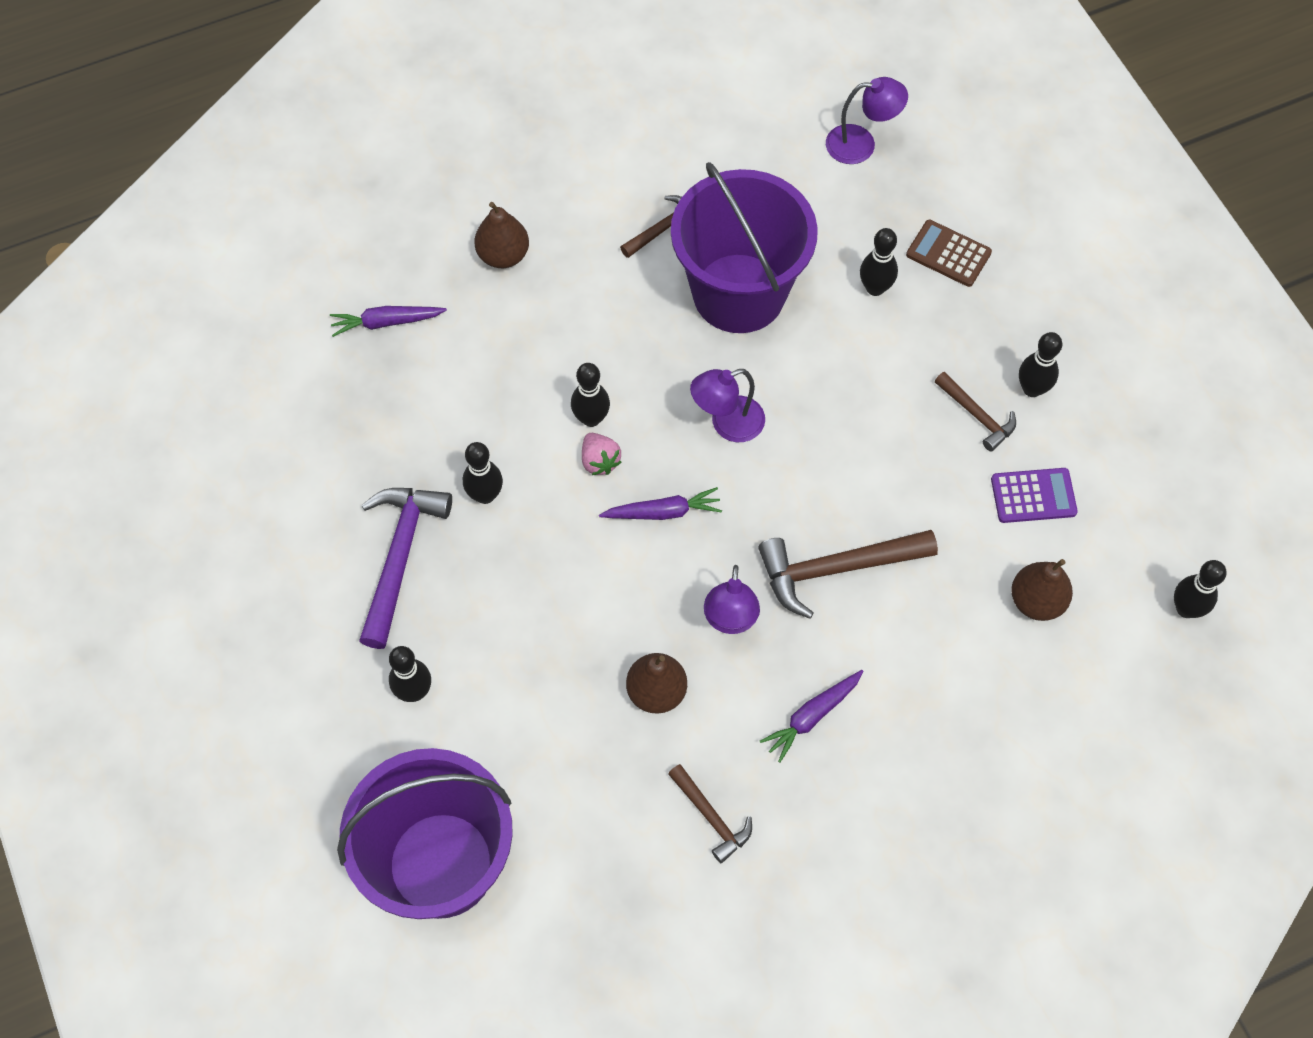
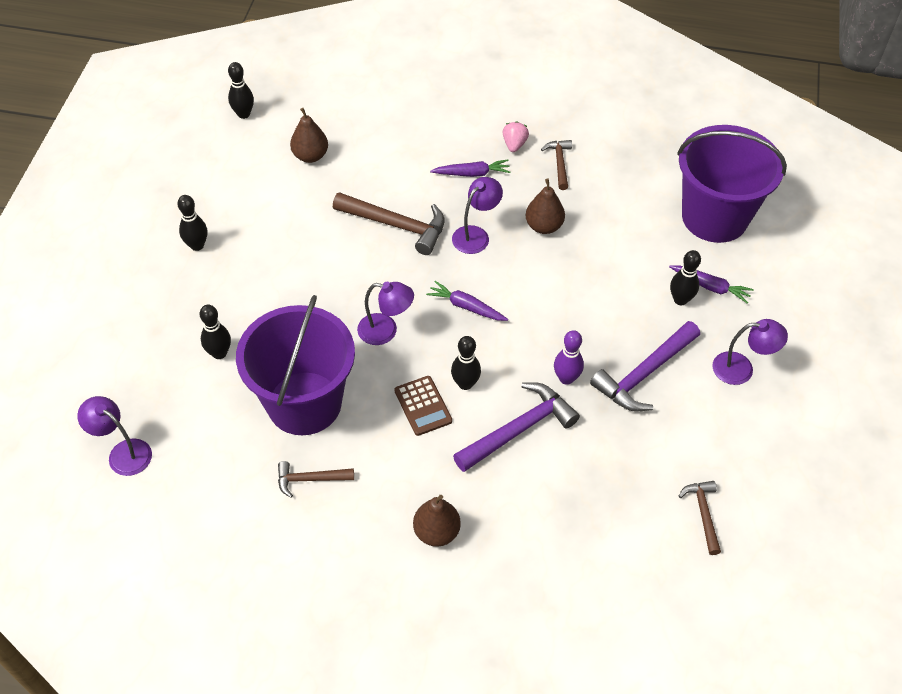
camera: 145 degrees left, 10 degrees down
(288, 638) = (741, 369): none -> purple lamp
(386, 322) = (555, 534): purple carrot -> purple carrot (710, 287)
(485, 495) = (566, 378): black bowling pin -> purple bowling pin
(496, 404) = (519, 429): none -> purple hammer
(599, 461) = (480, 356): pink strawberry -> pink strawberry (514, 144)
(948, 254) = (154, 345): brown calculator -> brown calculator (423, 406)
(977, 415) = (242, 251): brown hammer -> brown hammer (703, 514)
(1033, 496) = (258, 198): purple calculator -> none

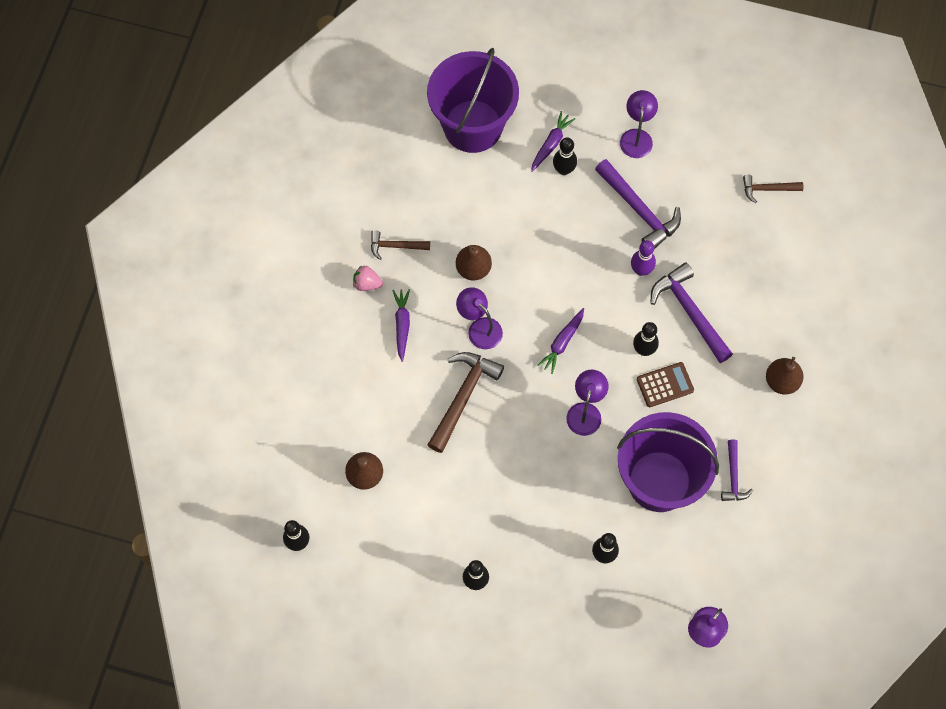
camera: 85 degrees left, 15 degrees up
(310, 479) = (733, 476): brown hammer -> purple hammer

